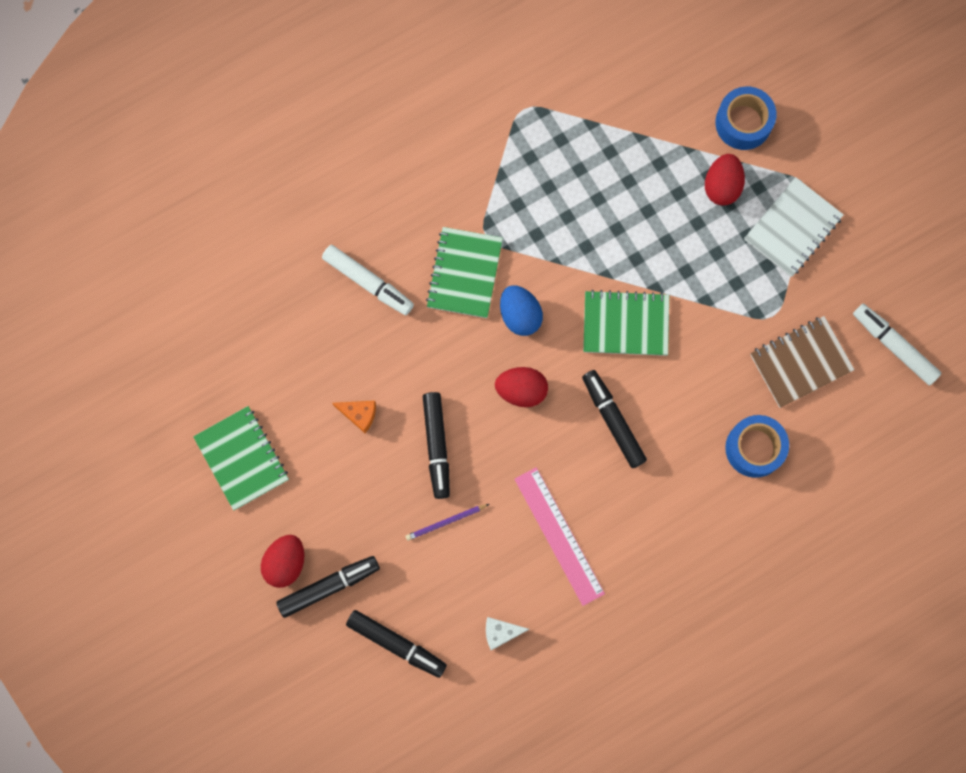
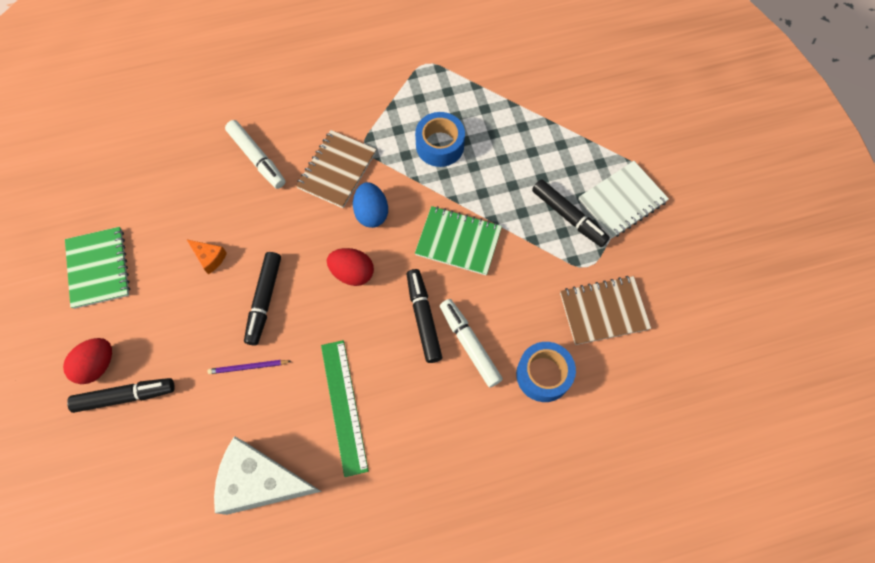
camera: 15 degrees right, 10 degrees down
(396, 644) = (163, 466): black marker -> black marker (568, 216)
(464, 273) = (337, 170): green notebook -> brown notebook
(501, 632) = (261, 481): white cheese -> white cheese, size x2.26
(559, 536) = (344, 406): pink ruler -> green ruler
(722, 186) = (570, 155): red egg -> none
(743, 123) = (600, 112): blue tape -> blue tape (440, 145)
(894, 346) = (691, 318): white marker -> white marker (469, 344)

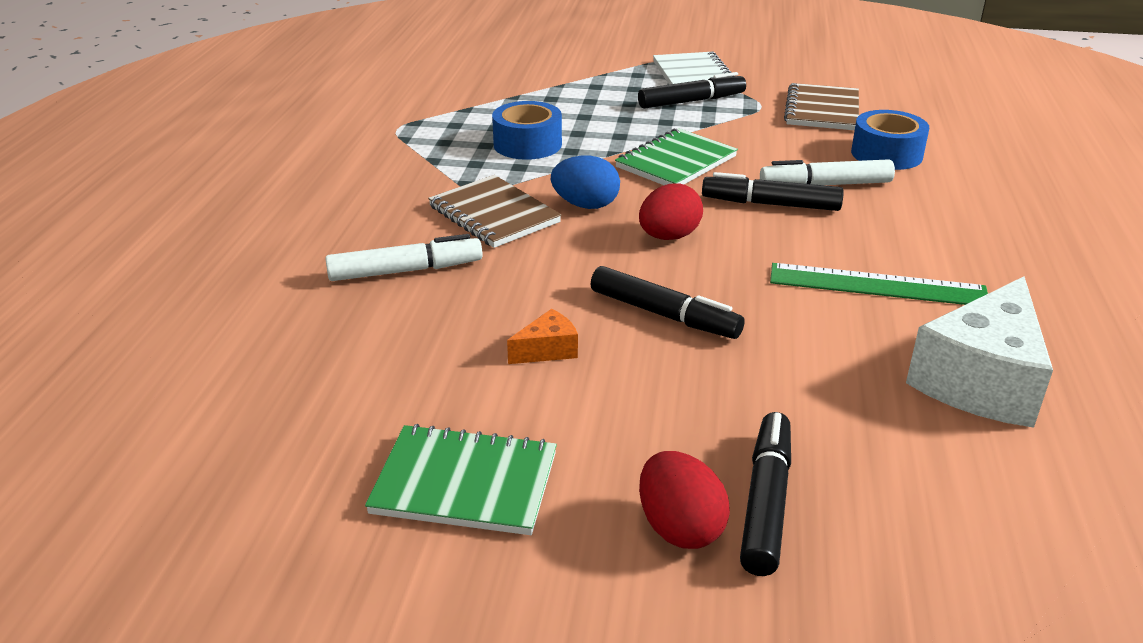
camera: 65 degrees left, 35 degrees down
(248, 367) = (774, 353): purple pencil -> none

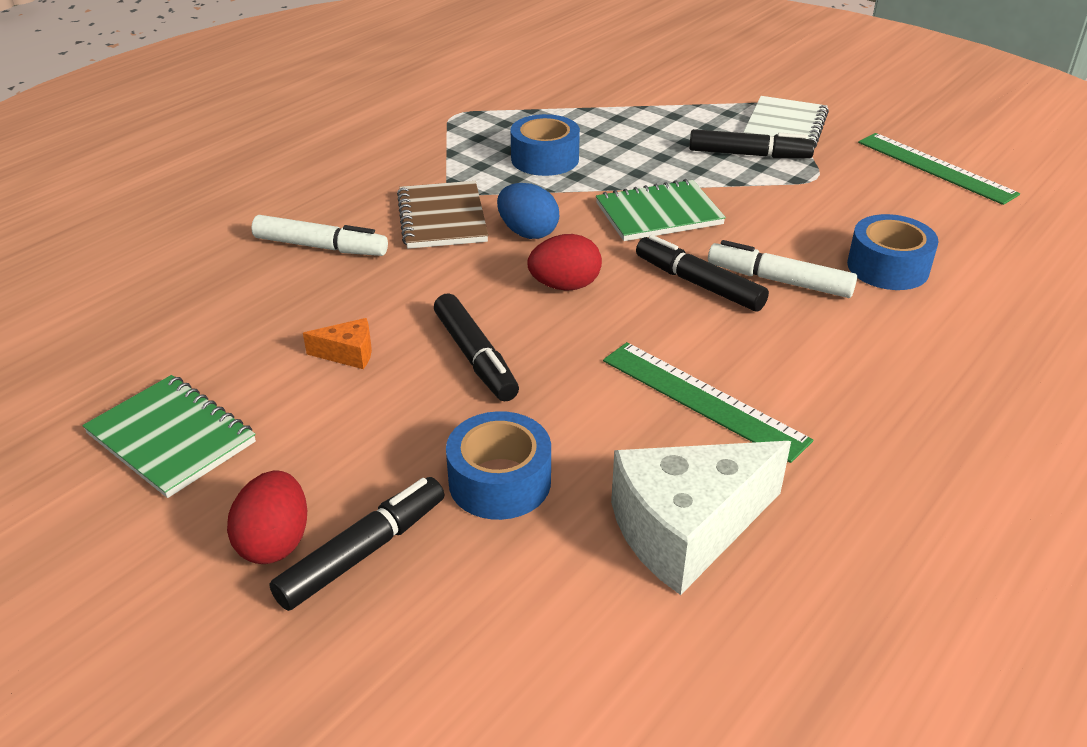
camera: 30 degrees right, 5 degrees up
(805, 401) = (499, 481): none -> blue tape
(822, 110) = (876, 199): brown notebook -> none
(834, 79) = (935, 168): none -> green ruler

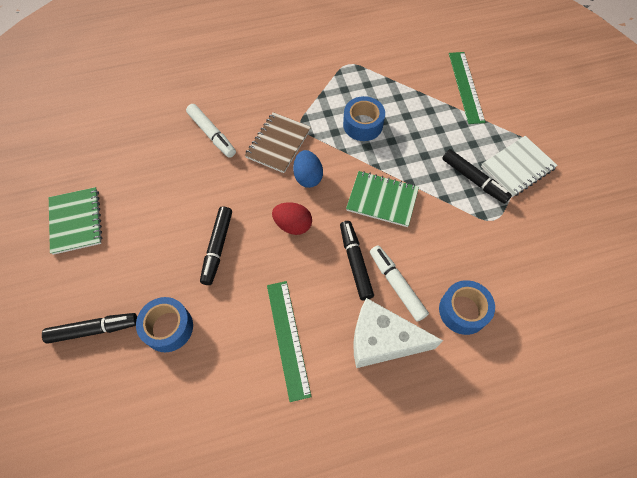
camera: 35 degrees right, 25 degrees up
(275, 542) = (70, 302): red egg -> none
(348, 354) = (171, 213): orange cheese -> none
(686, 530) = (214, 406): white cheese -> white cheese (382, 340)
(935, 168) = (574, 251): green ruler -> green ruler (466, 87)

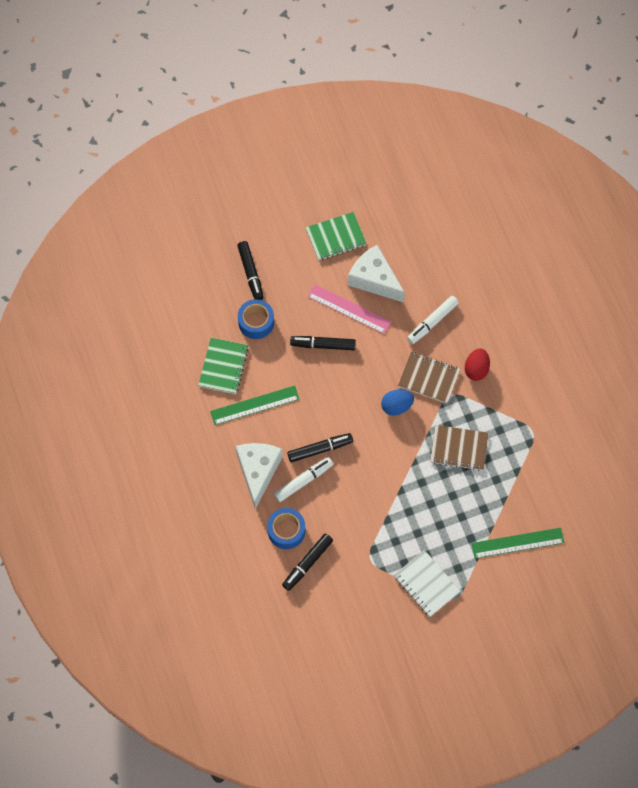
camera: 85 degrees right, 5 degrees up
(145, 185) = (374, 279): none -> white cheese
(176, 215) = (349, 309): none -> pink ruler
(293, 225) = (348, 399): red egg -> red egg (476, 369)
(363, 125) = (459, 448): blue tape -> brown notebook
(382, 200) = (380, 468): green notebook -> green notebook (223, 366)
(474, 180) = (409, 545): black marker -> black marker (307, 563)

